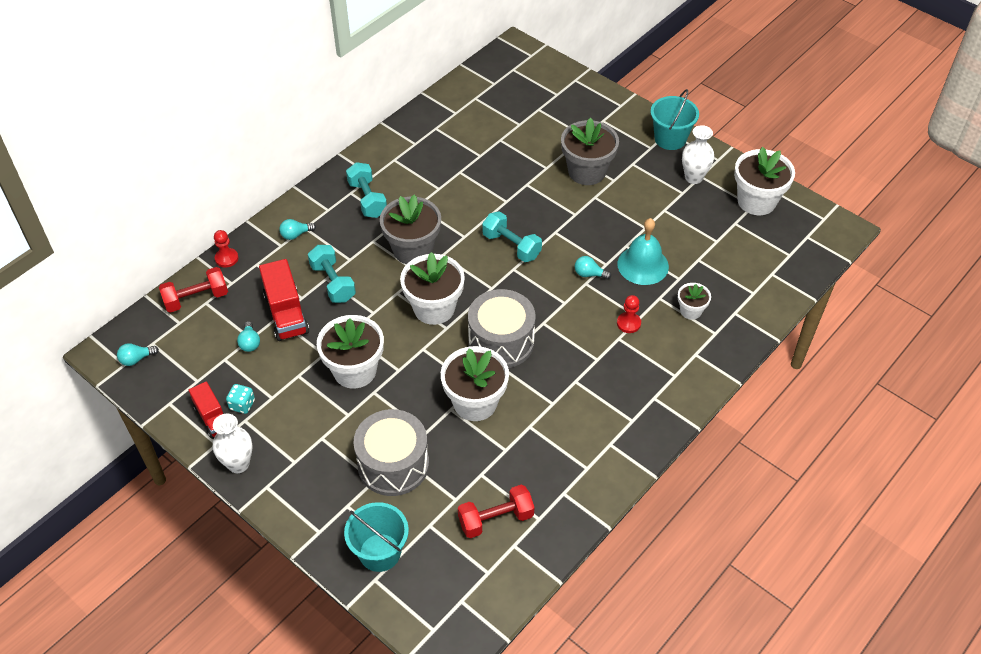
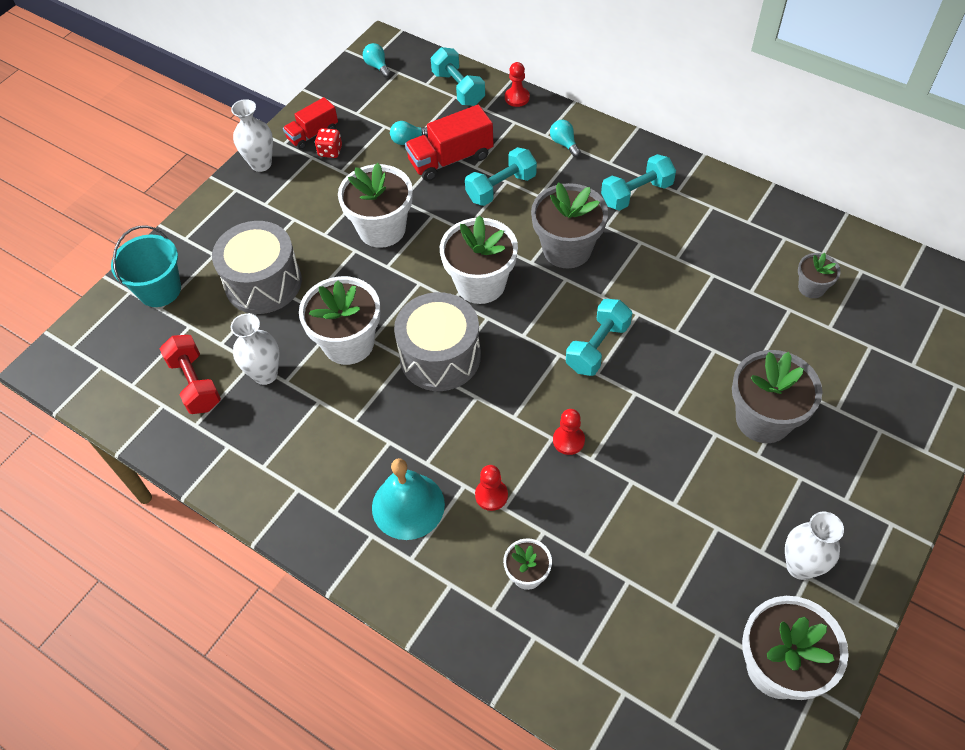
camera: 85 degrees right, 5 degrees up
(196, 299) = (458, 88): red dumbbell -> turquoise dumbbell
(242, 405) = (330, 151): turquoise dice -> red dice
(484, 125) = (811, 287): none -> grey flower pot
(495, 464) = (265, 374): none -> white vase
(589, 274) = (568, 440): turquoise light bulb -> red pawn
(643, 265) = (600, 506): turquoise bell -> turquoise bell (408, 505)
(670, 139) = (876, 527): turquoise bucket -> none

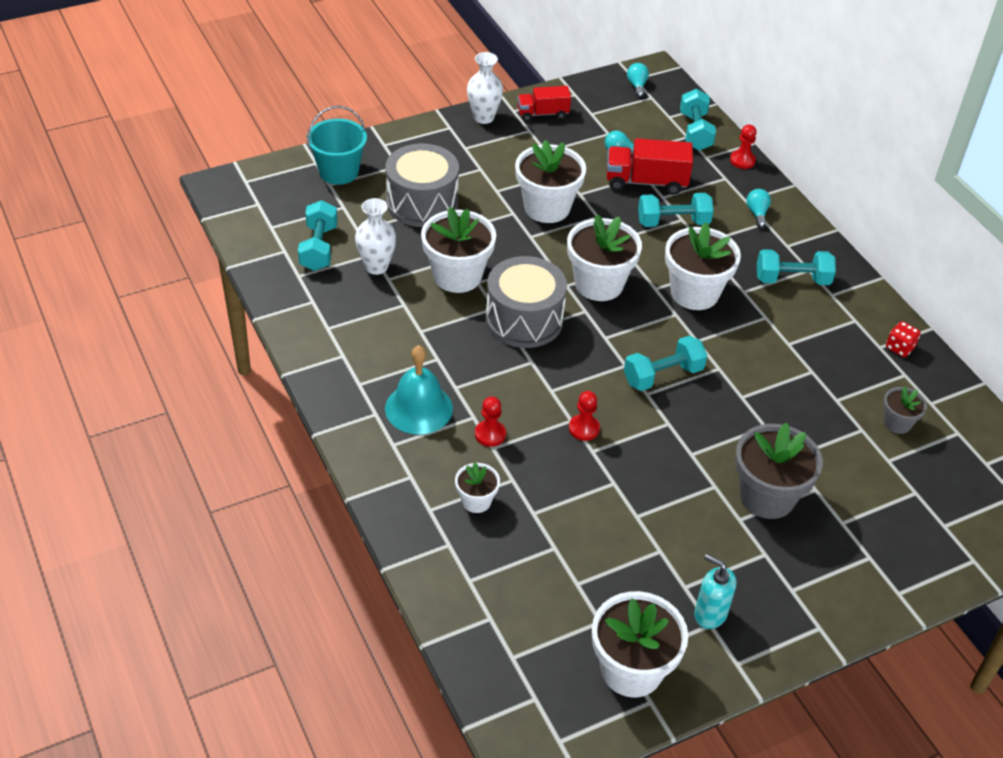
camera: 25 degrees right, 10 degrees down
(195, 383) = (319, 248): red dumbbell -> turquoise dumbbell
(330, 151) = (547, 132): red dice -> red dice (899, 348)
(567, 249) = (694, 293): grey flower pot -> white flower pot
(800, 566) = (710, 614): white vase -> turquoise soap dispenser

